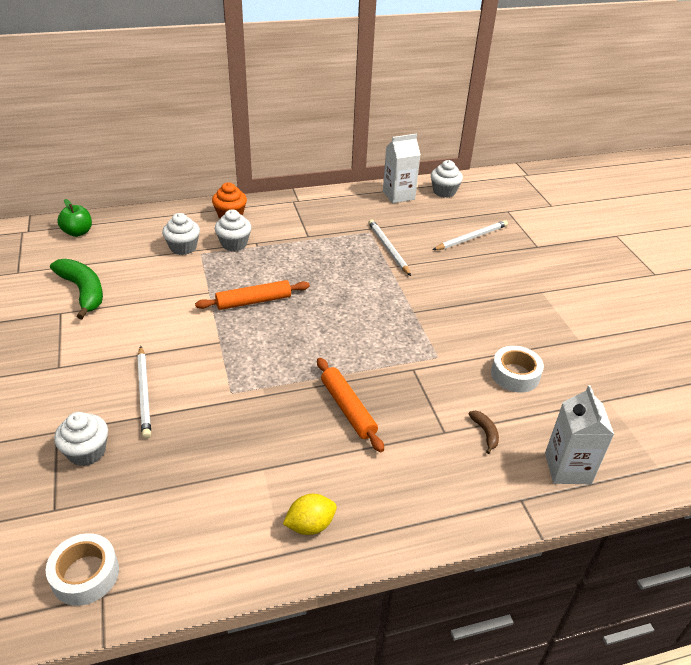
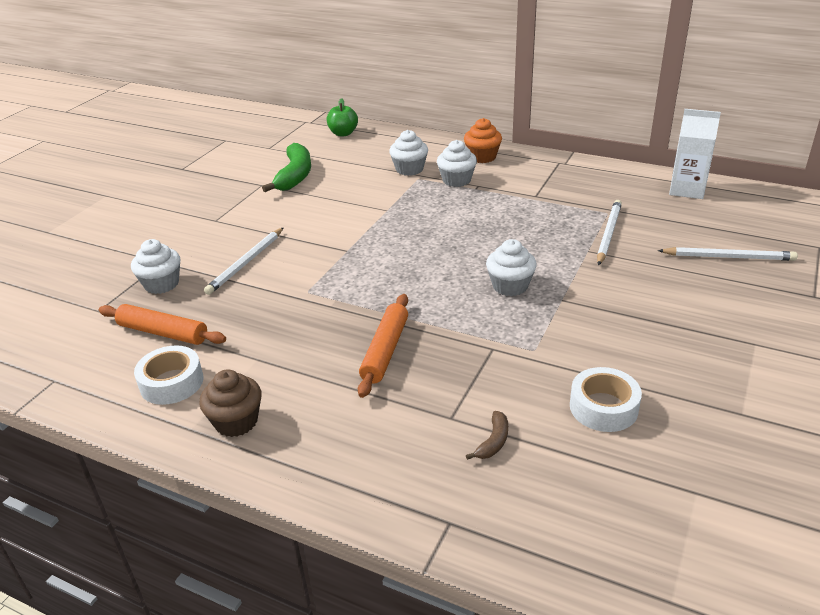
camera: 45 degrees right, 5 degrees down
(85, 574) = (62, 361): white tape -> white tape (171, 382)
(254, 301) = (415, 231): orange rolling pin -> orange rolling pin (163, 333)
(310, 525) = (236, 421): yellow lemon -> brown cupcake
(444, 191) = (752, 202): white cupcake -> white cupcake (510, 286)
(567, 468) = (544, 527): white carton -> none

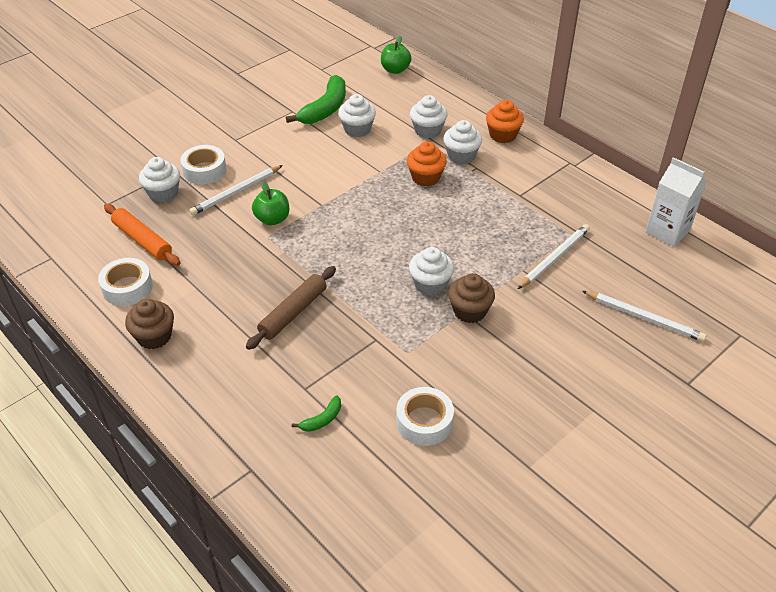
camera: 20 degrees right, 10 degrees up
(197, 253) = (204, 170): none -> white tape
(303, 275) = (272, 219): none -> green apple
(339, 183) = (357, 129): none -> white cupcake
(385, 350) = (293, 312): orange rolling pin -> brown rolling pin
(436, 204) = (425, 177): none -> orange cupcake
(493, 442) = (322, 419): brown banana -> green banana
(566, 297) = (470, 311): none -> brown cupcake

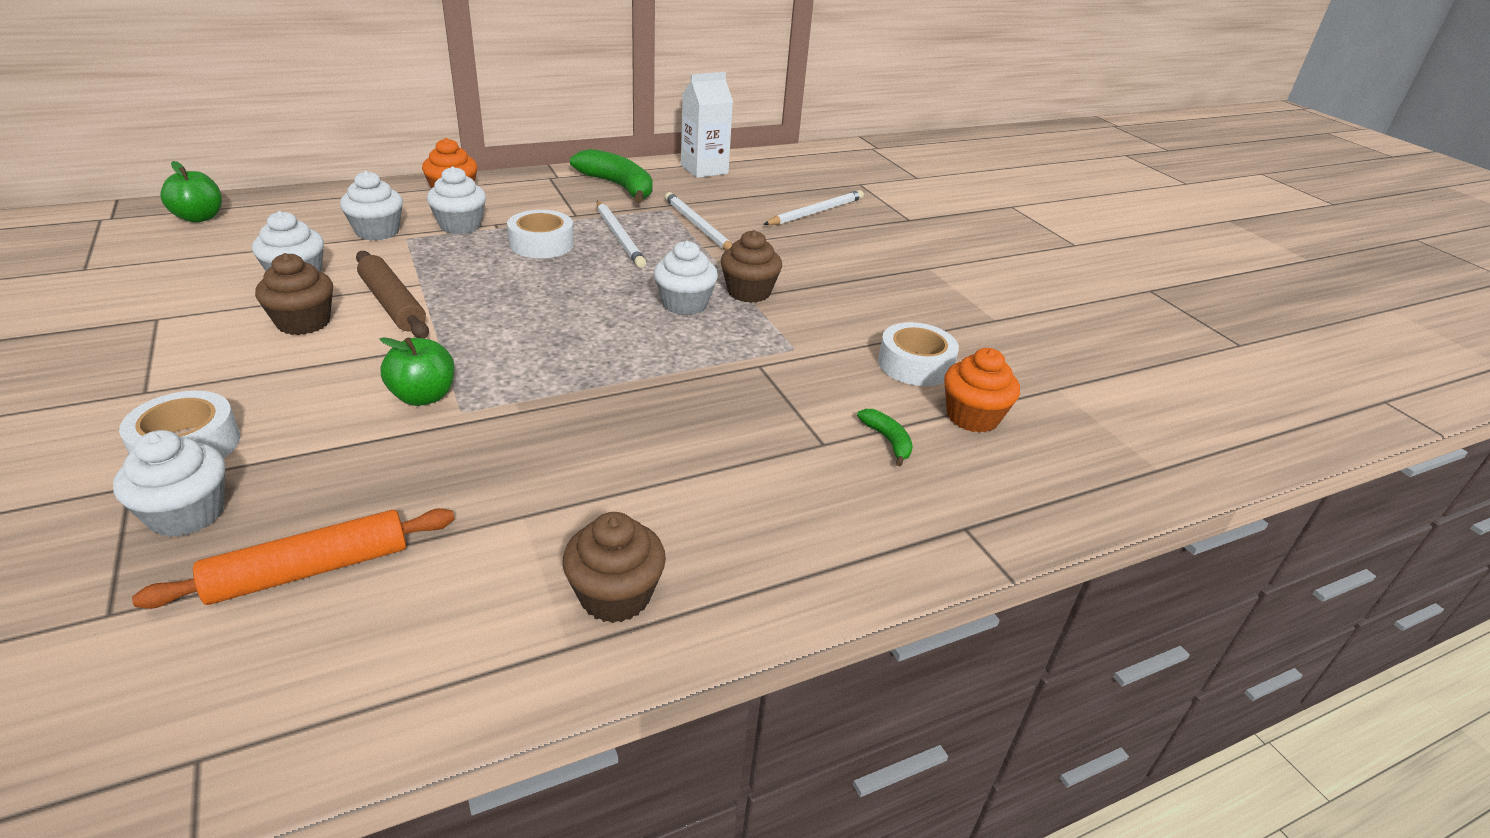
camera: 75 degrees left, 10 degrees down
(127, 287) = (441, 617): white tape -> white tape (541, 244)
(236, 192) = (304, 420): white pencil -> white pencil (619, 236)
(293, 312) = (662, 422): brown rolling pin -> brown rolling pin (392, 304)
(315, 153) = (303, 322): none -> brown cupcake
(325, 109) = (201, 289): green banana -> green banana (618, 186)
(425, 177) = (475, 257): orange cupcake -> orange cupcake (972, 417)

